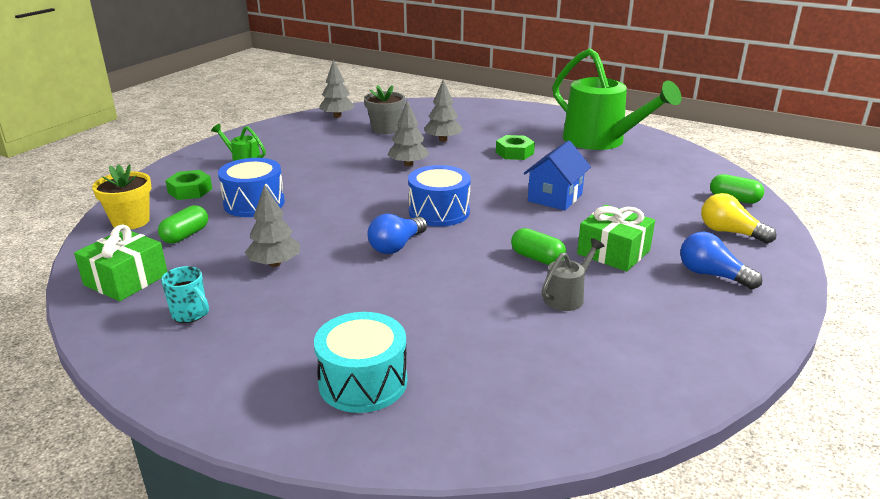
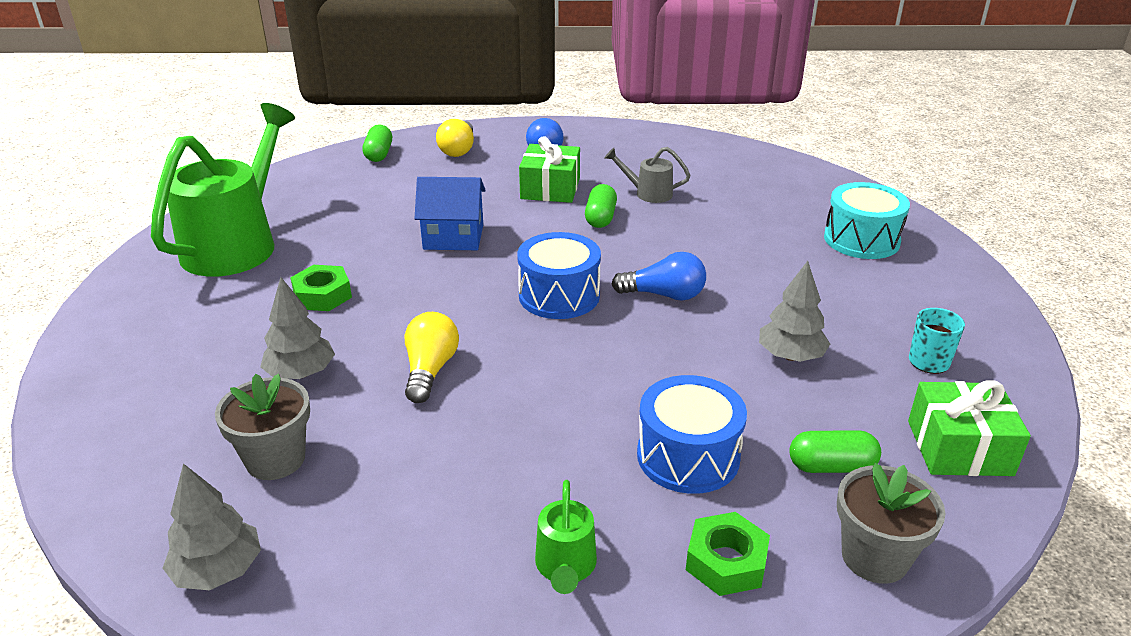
camera: 120 degrees left, 5 degrees up
(131, 221) = (874, 557): yellow flower pot -> grey flower pot
(408, 164) = (430, 370): grey tree -> yellow light bulb

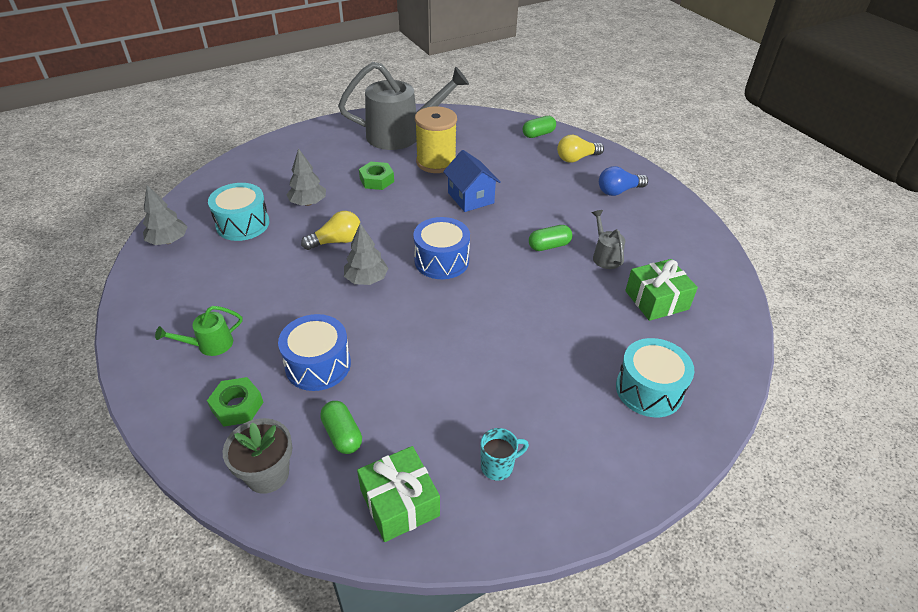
camera: 60 degrees right, 10 degrees up
(238, 243) = (402, 135): green watering can -> grey watering can
(275, 459) = (243, 224): grey flower pot -> turquoise drum
(343, 237) = (436, 162): none -> yellow spool
(550, 188) = (566, 212): green gift -> green gift (656, 300)
(664, 295) = (478, 304): blue light bulb -> none
(790, 356) = (451, 386): grey tree -> grey tree (366, 279)

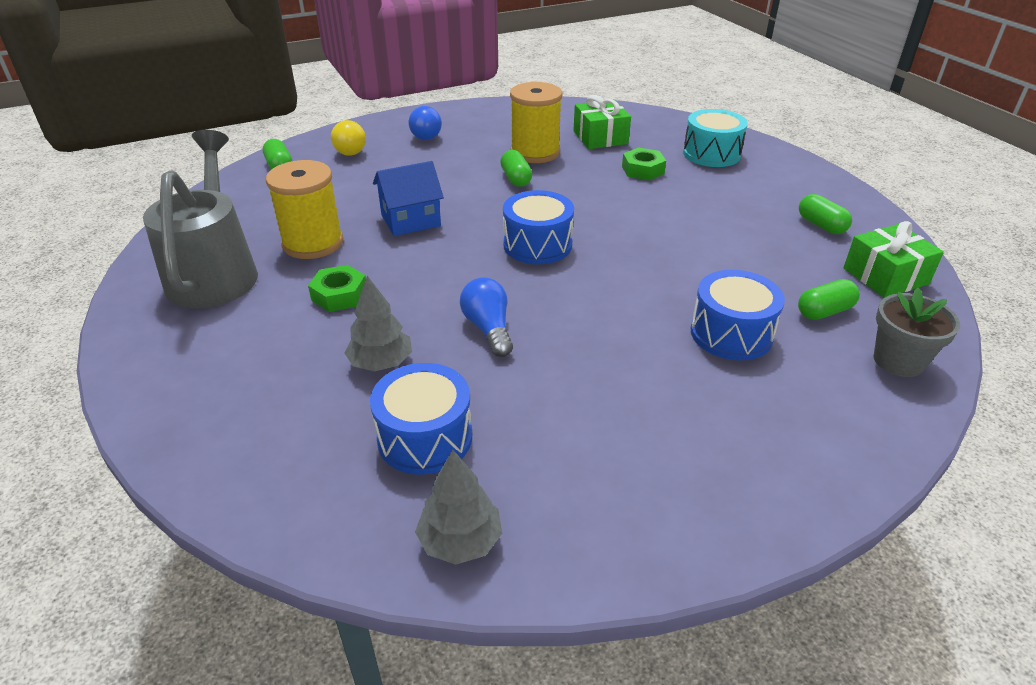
camera: 85 degrees left, 5 degrees down
(209, 345) = (720, 438): green watering can -> none
(237, 406) = (817, 396): green nut -> green nut (643, 170)
(243, 224) = (425, 437): turquoise drum -> blue drum
(337, 241) = (488, 328): yellow light bulb -> blue light bulb
(366, 279) = (573, 300): grey tree -> none
(498, 466) = (821, 225): turquoise mug -> green capsule
(605, 256) = (535, 152): grey watering can -> yellow spool

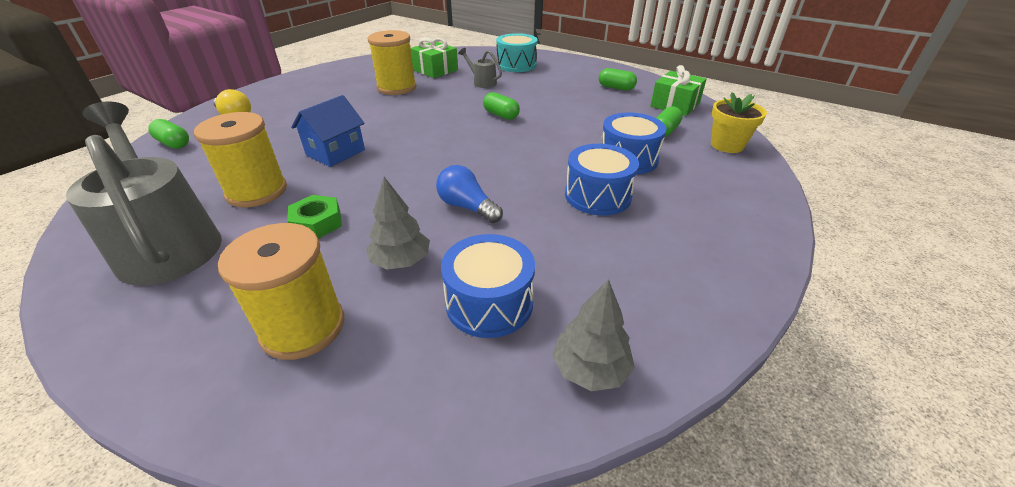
camera: 30 degrees left, 0 degrees up
(261, 391) = (303, 327): none -> yellow spool
(424, 134) = (296, 94): blue light bulb -> none
(516, 179) = (397, 106): green capsule -> green capsule (501, 115)
(537, 245) = (452, 143): blue drum -> blue drum (597, 196)
(643, 170) = (482, 82): green nut -> grey watering can
(898, 361) = (727, 145): grey flower pot -> yellow flower pot

